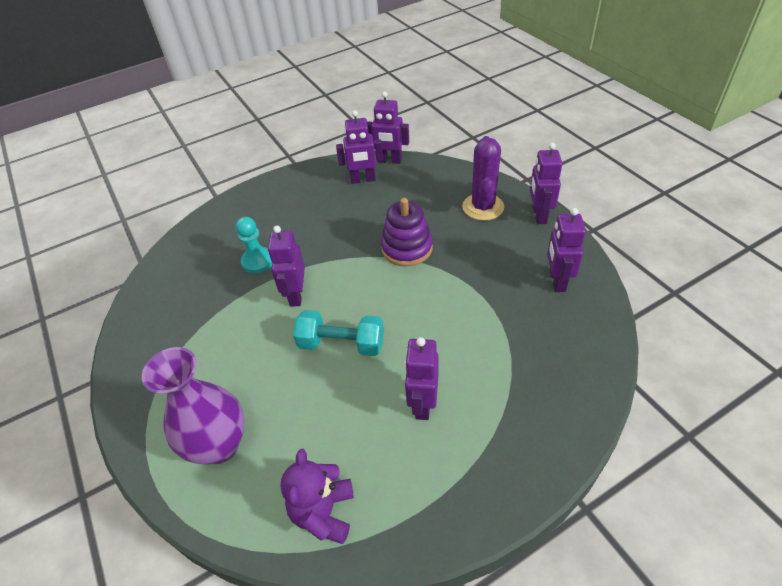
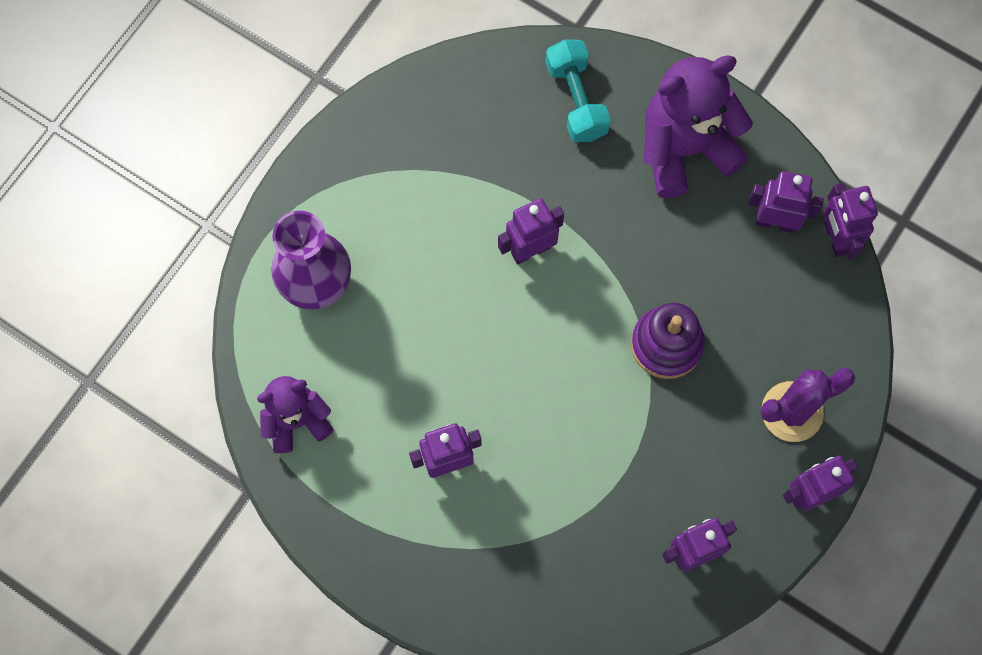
camera: 60 degrees right, 25 degrees up
(258, 261) = (562, 173): turquoise pawn -> none
(291, 202) = (684, 149): none -> purple teddy bear
(341, 344) = (485, 340): turquoise dumbbell -> turquoise dumbbell (576, 100)
(363, 180) = (775, 222): purple robot -> purple robot turned 135 degrees clockwise

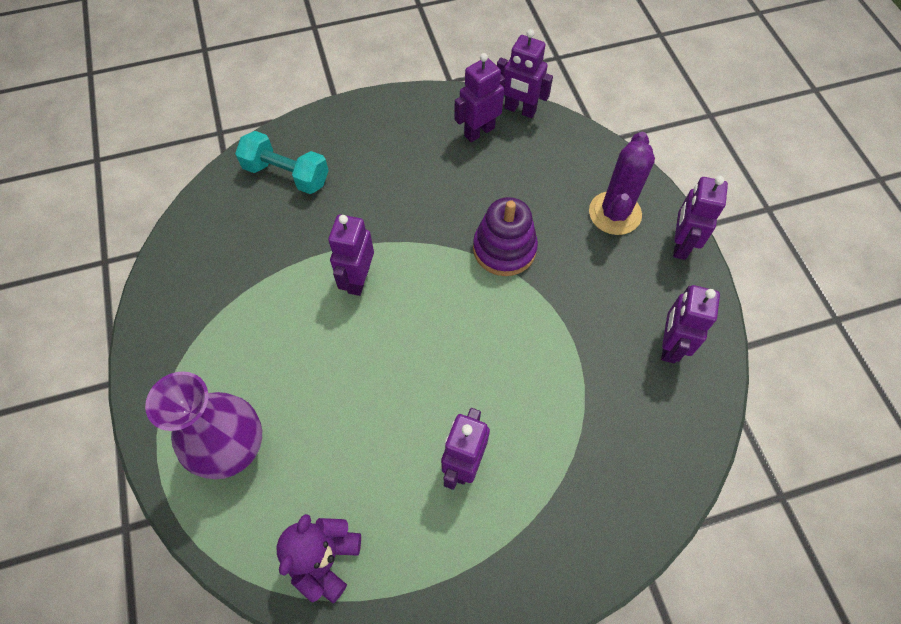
camera: 50 degrees left, 10 degrees down
(684, 149) = (383, 142): purple teddy bear -> none

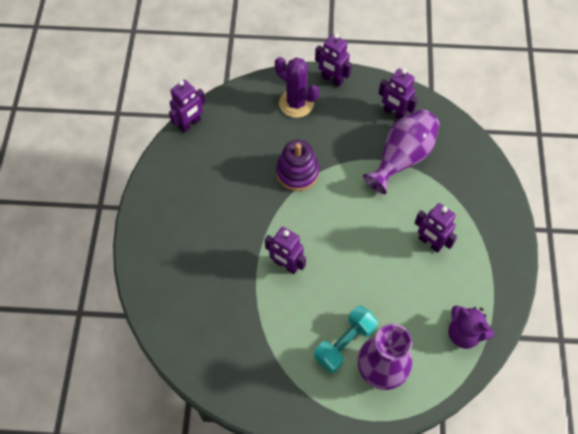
camera: 70 degrees left, 0 degrees up
(286, 174) = (177, 289): turquoise dumbbell -> turquoise dumbbell (344, 343)
(479, 131) = (197, 154): purple robot -> none
(594, 380) = (402, 158): none -> purple vase

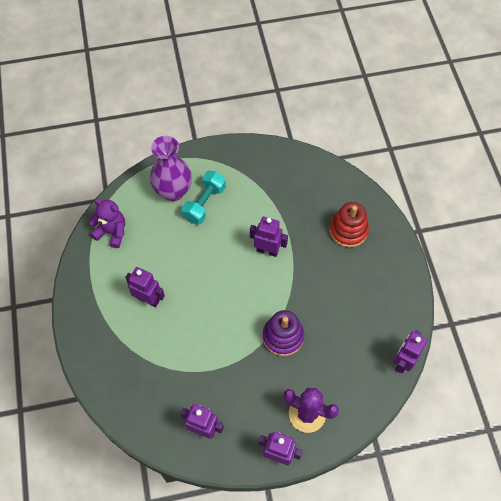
camera: 165 degrees right, 0 degrees up
(186, 265) = (348, 230): none -> red stacking toy
(402, 158) = (186, 378): purple vase -> none

